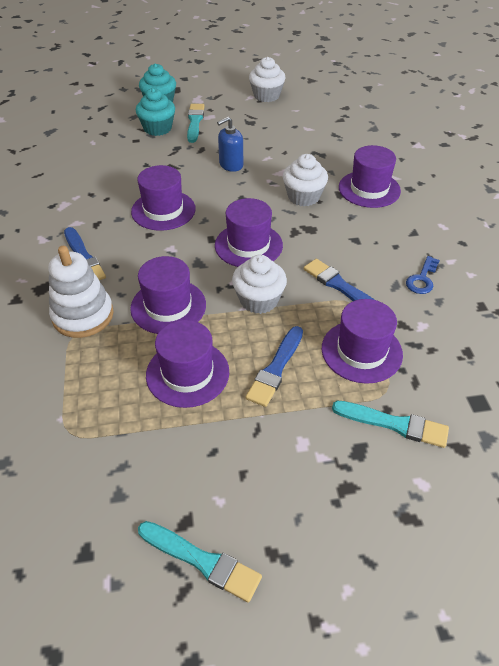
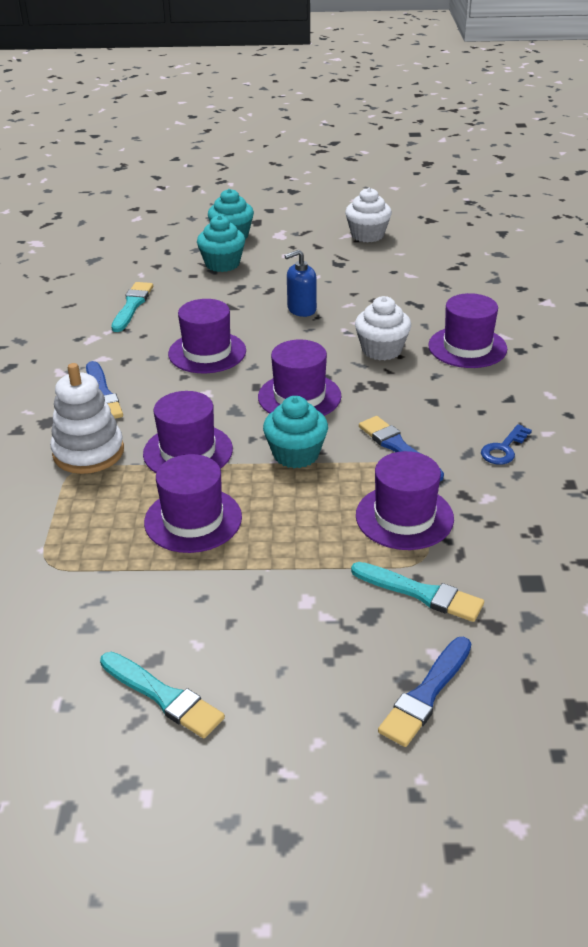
camera: 10 degrees right, 10 degrees down
(195, 122) = (270, 259): turquoise brush -> turquoise brush (132, 306)
(259, 300) = (296, 454): white cupcake -> turquoise cupcake
(276, 369) = (296, 525): blue brush -> blue brush (426, 694)

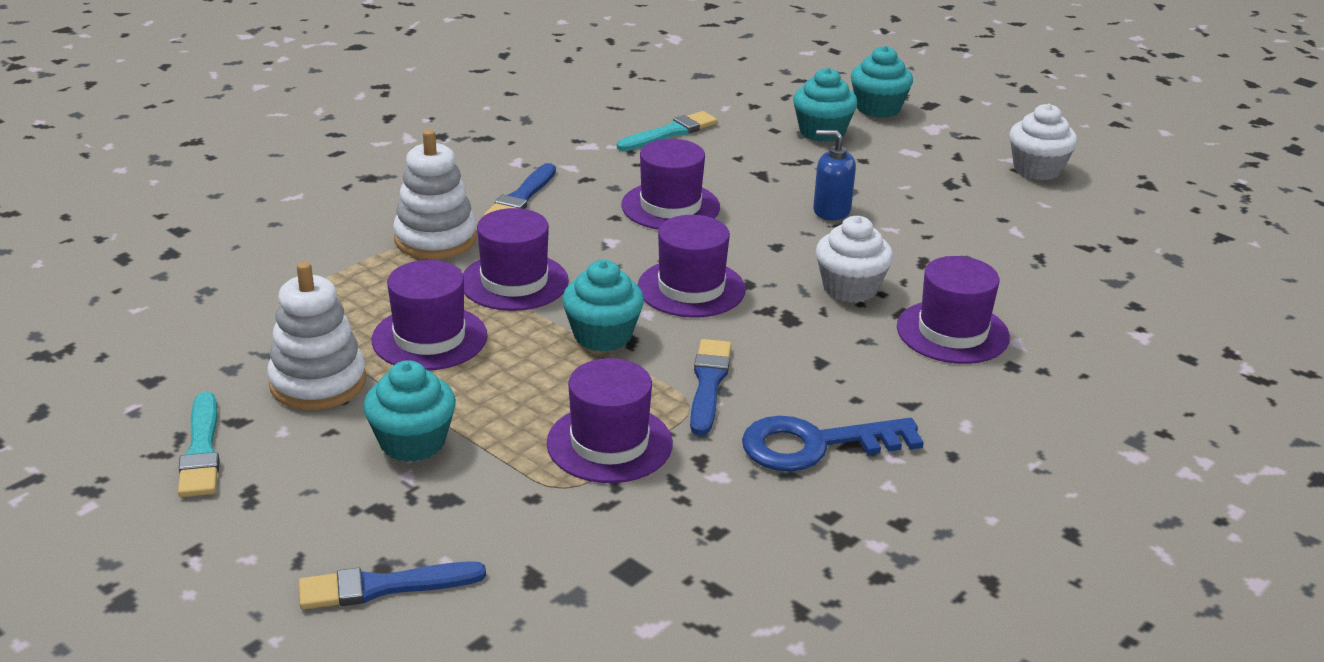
camera: 40 degrees right, 5 degrees down
(167, 596) = (318, 383): none -> white stacking toy
(293, 593) = (412, 442): none -> turquoise cupcake
(421, 593) = (515, 511): turquoise brush -> none
(503, 449) = (816, 445): blue key -> blue key, size x1.82

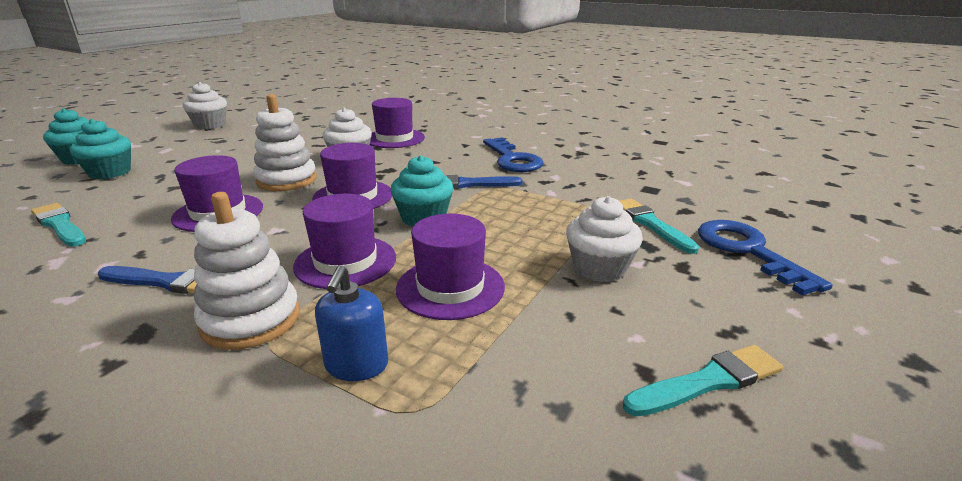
camera: 100 degrees left, 5 degrees down
(318, 383) = (551, 334): white stacking toy -> white stacking toy (286, 180)
(383, 587) = (748, 251): blue brush -> blue key
(412, 442) = (599, 268): turquoise cupcake -> white cupcake
(503, 523) = (651, 224): none -> turquoise brush
(609, 443) = (548, 204): purple hat -> none
(831, 210) = (245, 165): blue soap dispenser -> blue soap dispenser (356, 365)

